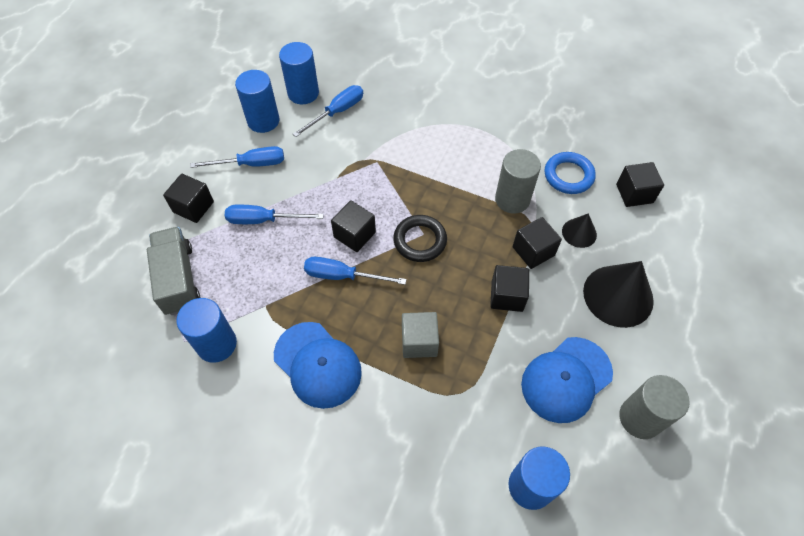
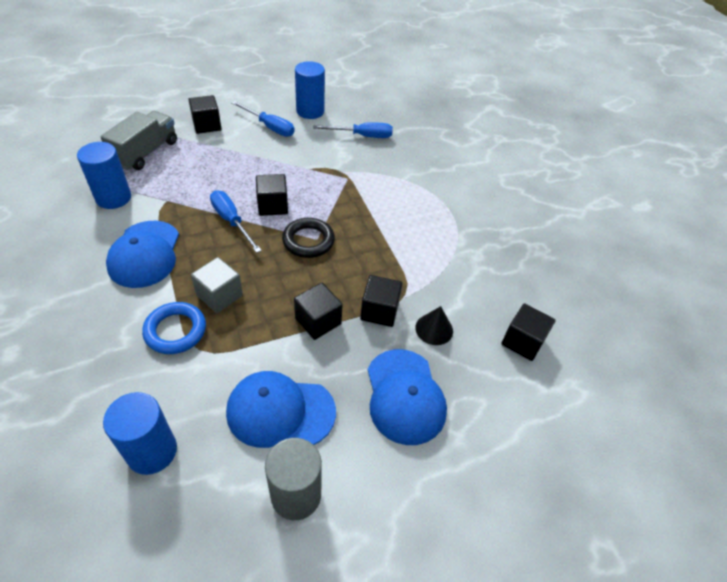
camera: 40 degrees right, 10 degrees down
(263, 220) = (233, 159): blue screwdriver -> none
(303, 93) = (356, 113): blue cylinder -> none
(512, 199) = (411, 268): grey cylinder -> none
(568, 176) = (480, 287): blue ring -> blue ring (175, 331)
(618, 295) = (404, 396): black cone -> blue cap

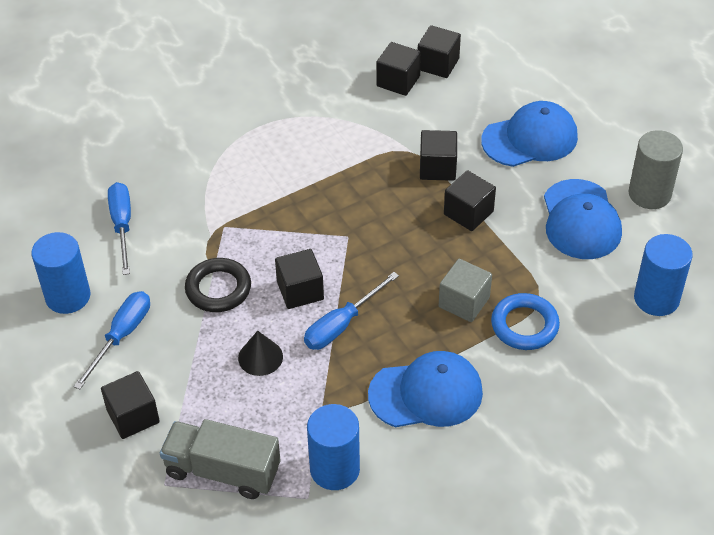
camera: 95 degrees left, 0 degrees up
(308, 241) = (353, 243): black ring -> black ring (218, 289)
(434, 329) = (446, 125): black cone -> black cone (260, 357)
(498, 305) = (398, 81): none -> black cube

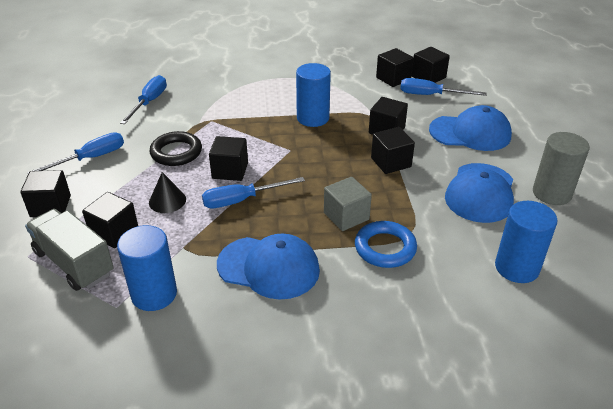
camera: 25 degrees right, 10 degrees down
(68, 296) = (80, 127): blue cylinder -> blue cylinder (313, 118)
(235, 419) = (114, 232): none -> black cube
(457, 94) = (431, 95): none -> blue screwdriver

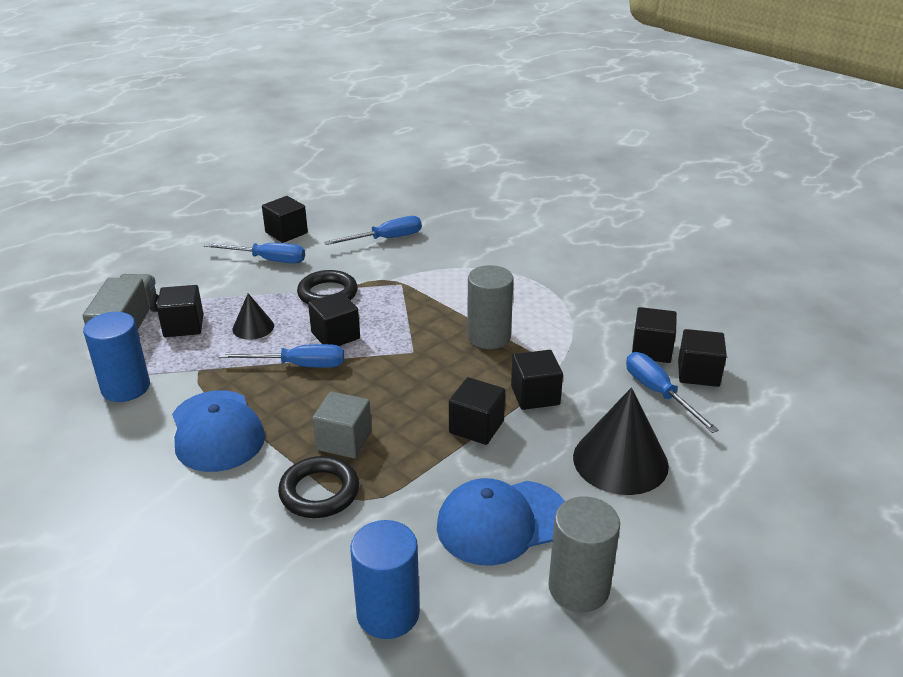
camera: 50 degrees right, 5 degrees down
(50, 206) = (186, 279): black cube -> black cube (286, 233)
(242, 200) = (298, 365): blue screwdriver -> blue screwdriver turned 150 degrees clockwise
(313, 118) = (488, 337): blue cylinder -> grey cylinder
(385, 248) = (319, 492): blue ring -> black ring
(470, 133) = (620, 461): blue cap -> black cone

